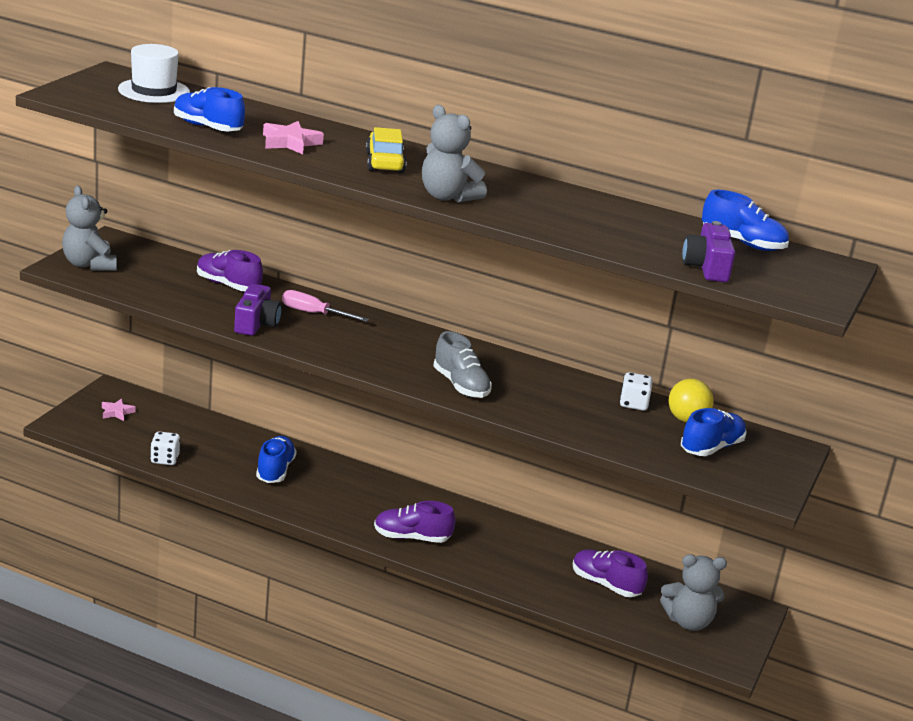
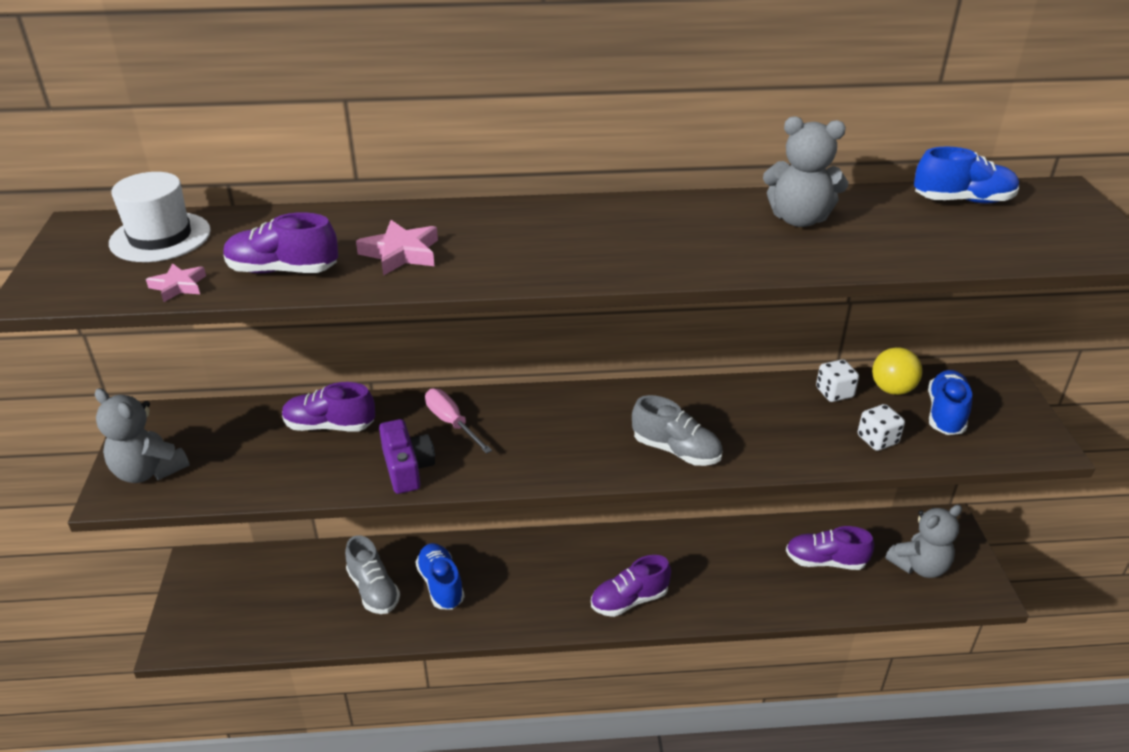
camera: 25 degrees left, 10 degrees up
(117, 412) = (224, 593): pink star -> pink star (178, 286)
(165, 459) = (321, 631): white dice -> white dice (877, 440)
(207, 127) = (282, 270): blue shoe -> purple shoe
(223, 453) = (373, 590): none -> grey shoe
(314, 313) = (451, 423): pink screwdriver -> pink screwdriver turned 60 degrees clockwise
(385, 163) = (531, 239): yellow car -> none
(447, 197) = (650, 262): grey teddy bear -> grey teddy bear (799, 219)
(706, 267) = (985, 249): purple camera -> none

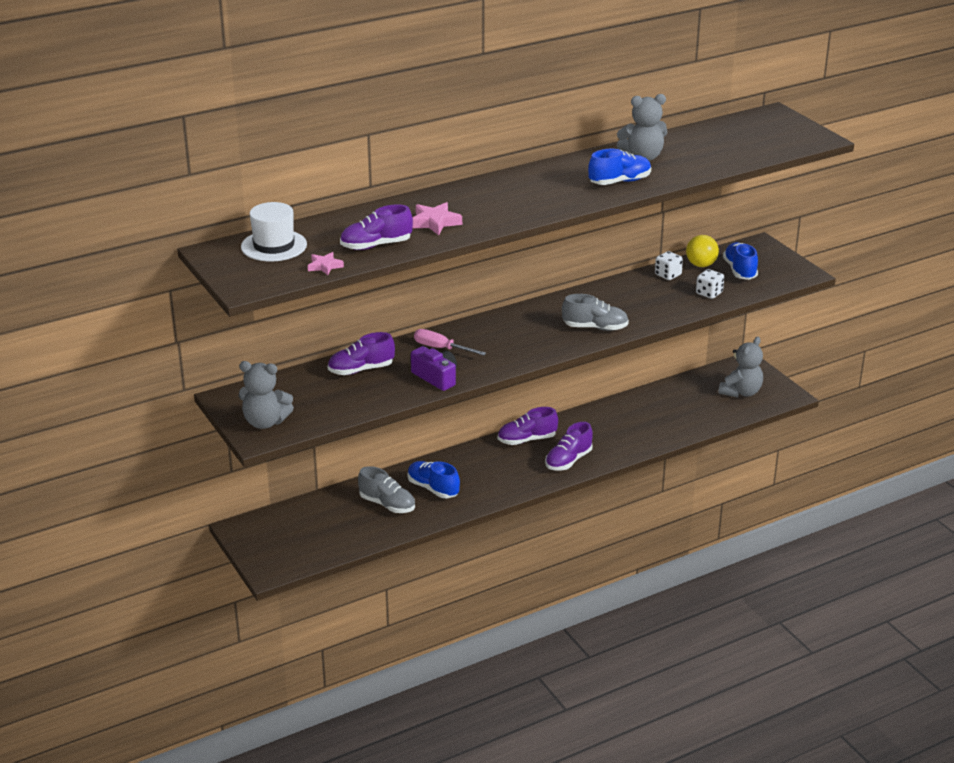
camera: 25 degrees left, 5 degrees down
(825, 561) = (681, 405): purple shoe -> purple shoe (527, 440)
(962, 200) = (724, 129): blue shoe -> blue shoe (619, 182)

